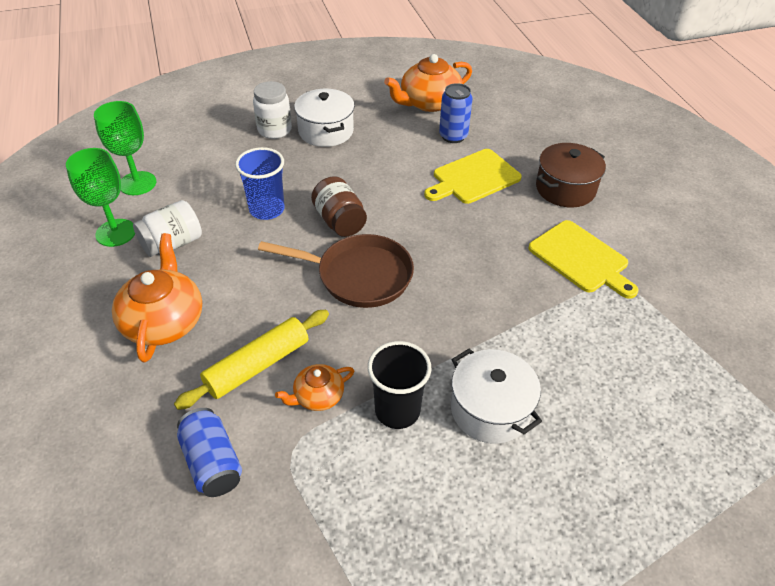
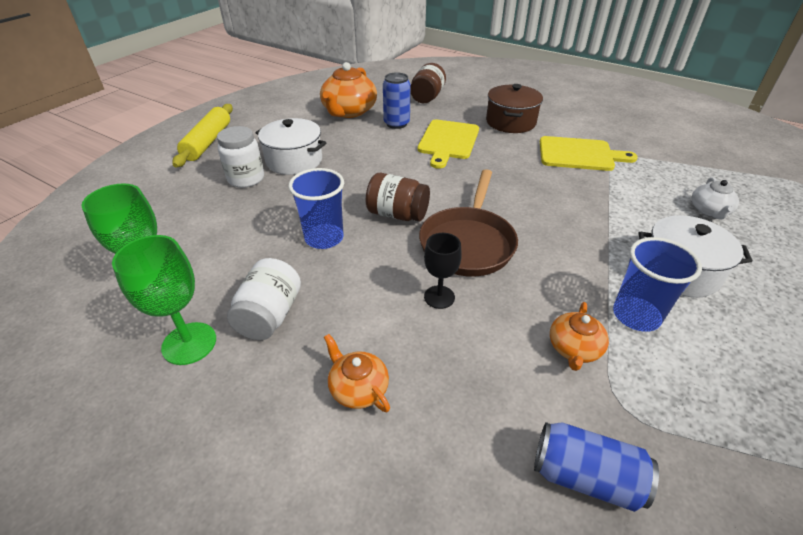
camera: 40 degrees left, 5 degrees down
(164, 321) = (358, 388): orange teapot -> orange teapot, size x0.55
(257, 365) = (495, 361): yellow rolling pin -> yellow rolling pin (208, 142)
(282, 301) = (439, 297): none -> black goblet
(358, 276) = (468, 243): brown pan -> brown pan turned 135 degrees clockwise
(397, 411) = (636, 315): black cup -> blue cup
(522, 120) = (427, 97): none -> brown jar
(619, 387) = (709, 210): none -> white teapot

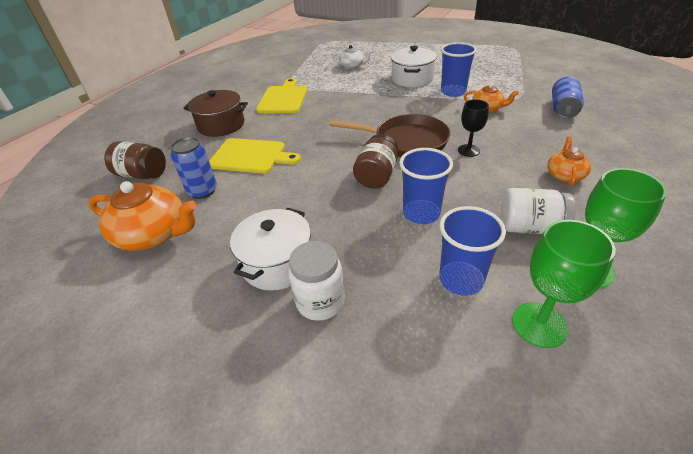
camera: 90 degrees left, 0 degrees up
(208, 142) = (205, 388): yellow rolling pin -> none
(227, 250) = (461, 280): none -> blue cup
(358, 388) = (564, 175): orange teapot -> orange teapot turned 150 degrees clockwise

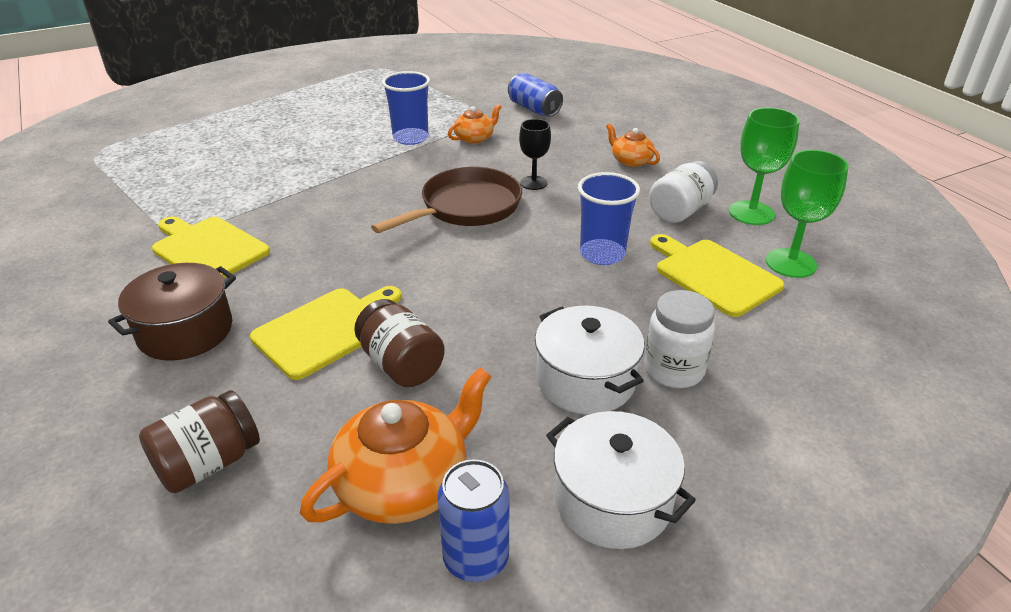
camera: 60 degrees left, 5 degrees down
(202, 191) = (355, 403): blue can -> blue can (476, 558)
(352, 66) = (222, 165): white teapot -> none
(376, 176) = (505, 252): brown jar -> brown jar (401, 365)
(412, 79) = (337, 145): white pot -> white pot (612, 501)
(461, 280) = (713, 275): blue cup -> yellow cutting board

